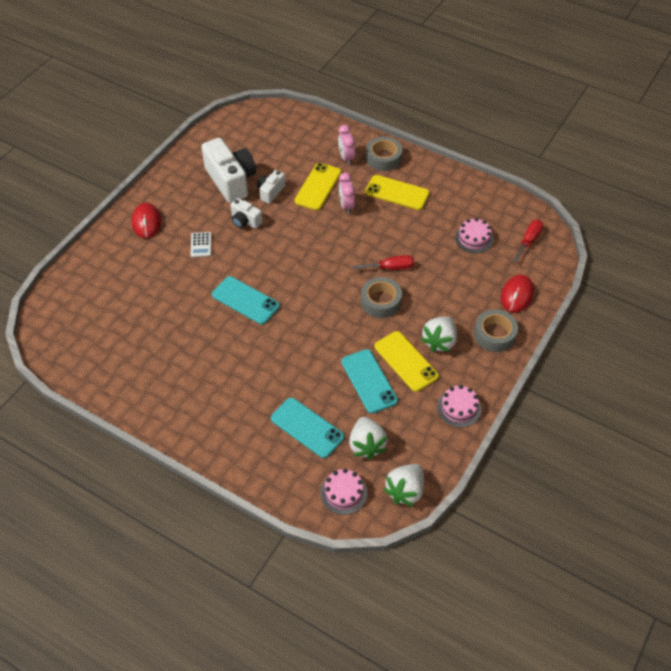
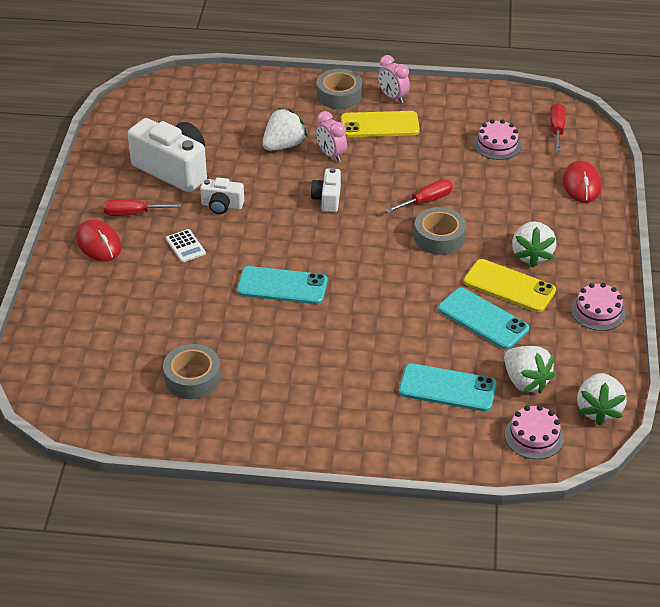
camera: 25 degrees left, 10 degrees down
(183, 207) = (133, 213): none -> red screwdriver
(270, 192) = (230, 167): white camera -> white camera (327, 199)
(318, 187) = (283, 145): yellow phone -> white strawberry
(346, 157) = (295, 106): pink clock -> pink clock (393, 97)
(494, 334) = (585, 229): grey tape -> grey tape (192, 378)

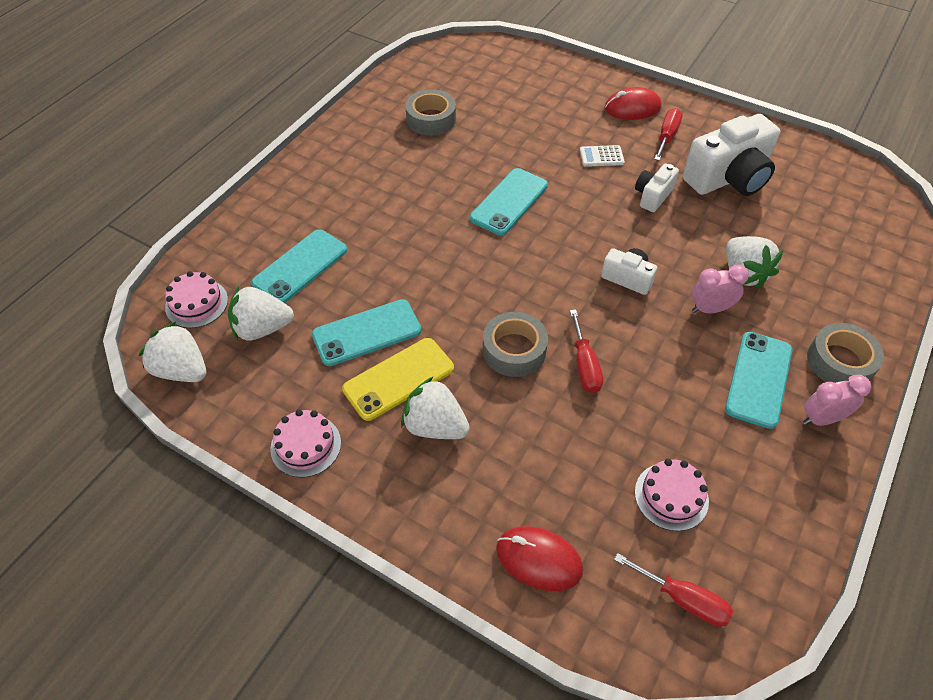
camera: 115 degrees right, 10 degrees up
(379, 125) = (758, 379): yellow phone -> turquoise phone

